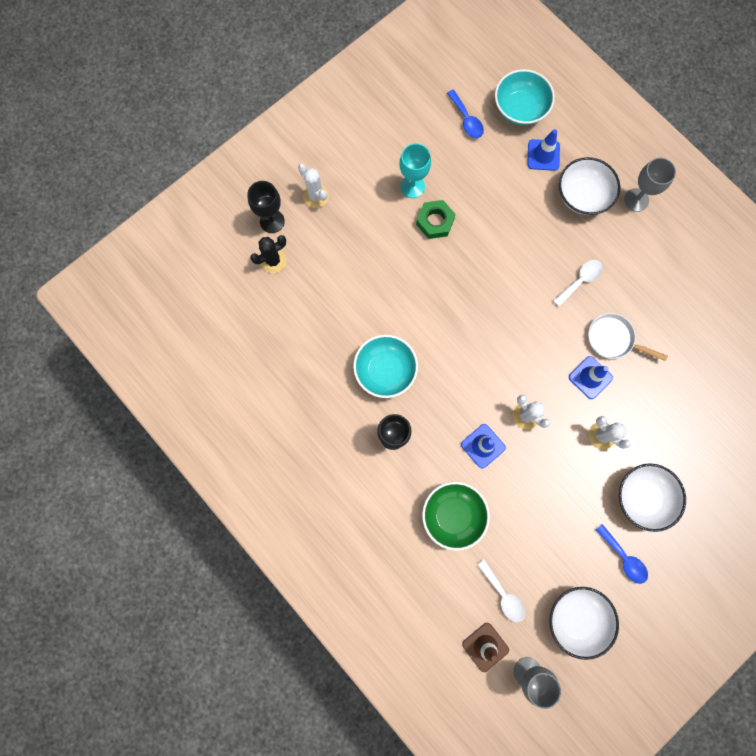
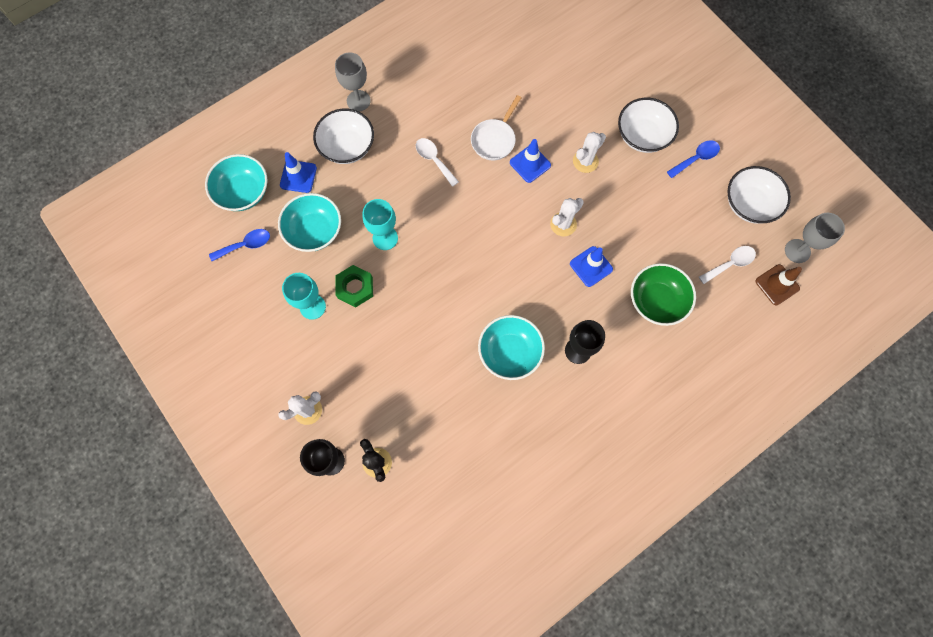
camera: 85 degrees left, 5 degrees down
(488, 177) = (314, 231): none -> turquoise bowl
(489, 243) = (385, 238): none -> turquoise goblet

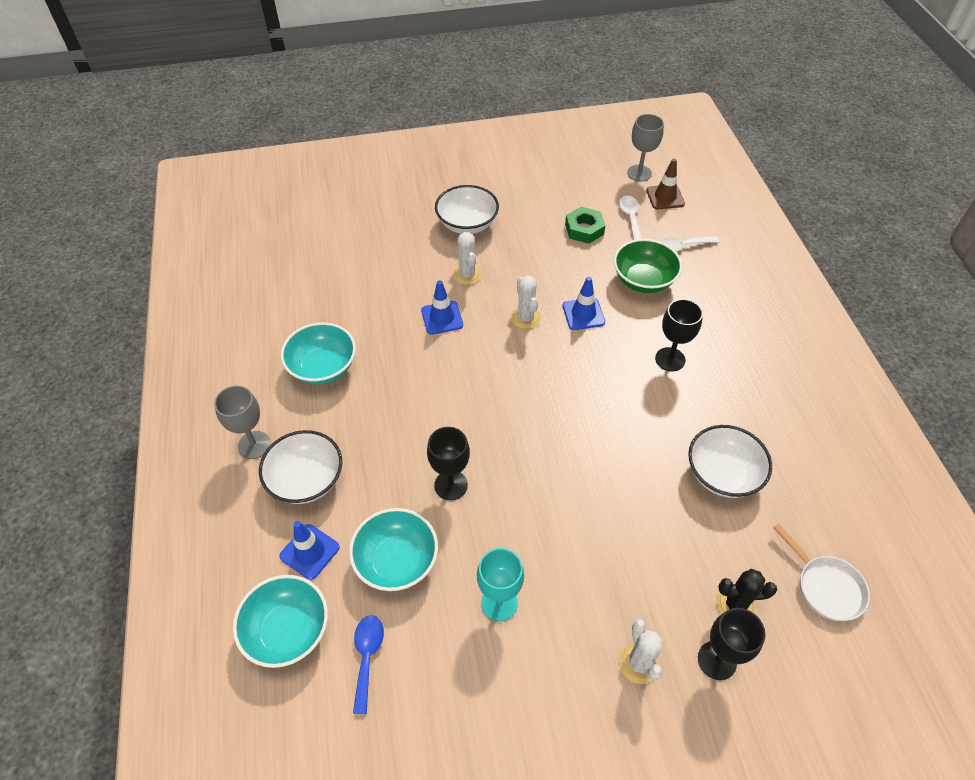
camera: 65 degrees left, 20 degrees down
(355, 288) = (498, 543): green nut -> green nut (584, 229)
(385, 238) = (451, 485): turquoise goblet -> black goblet
(434, 160) = (382, 399): white spoon -> white spoon (682, 246)
(494, 139) = (394, 336): white pan -> white pan (826, 587)
(509, 352) = (648, 417): turquoise bowl -> turquoise bowl (323, 367)
(696, 158) = (514, 198): blue spoon -> none
(749, 204) = (579, 183): white bowl -> white bowl (722, 474)

